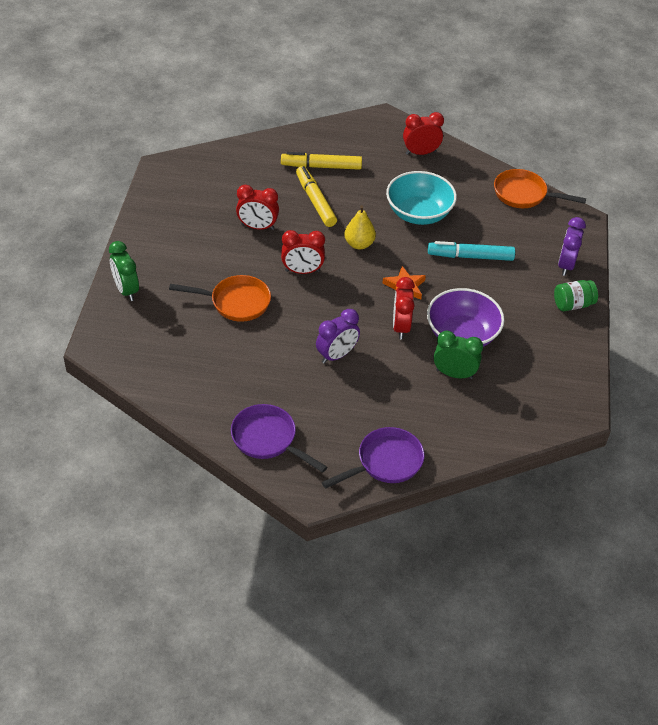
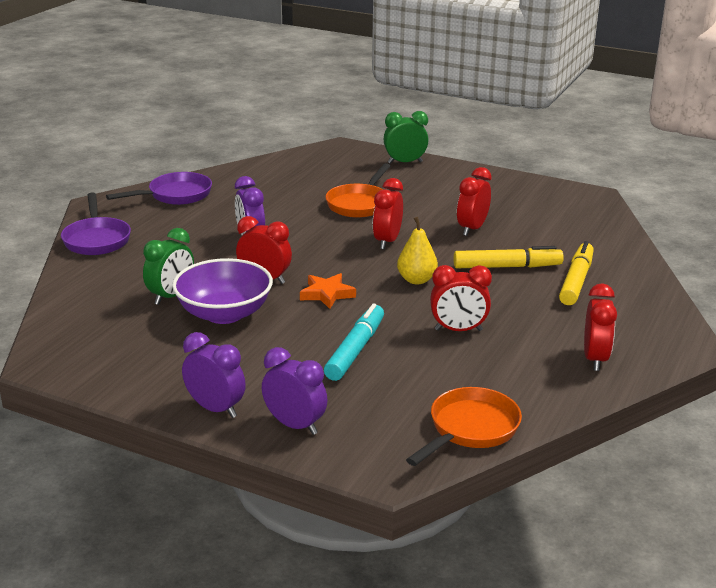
camera: 110 degrees right, 20 degrees down
(419, 213) = (458, 330): turquoise bowl -> red clock
(573, 304) = (215, 409): green jar -> purple clock

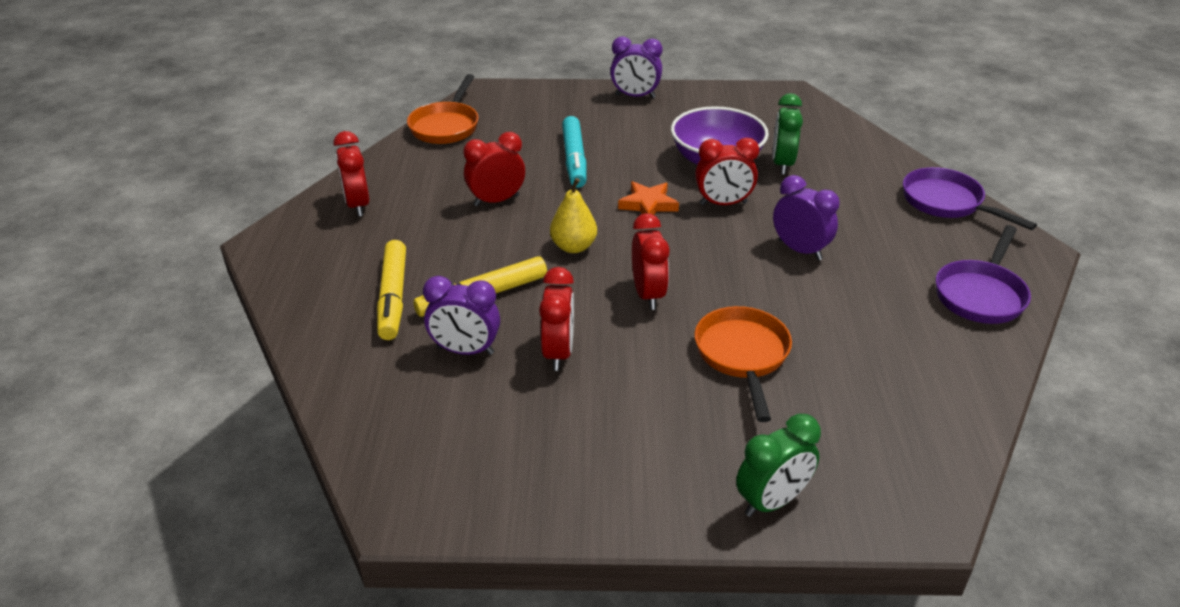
camera: 155 degrees right, 10 degrees up
(295, 425) = (571, 100): purple clock -> purple clock (465, 351)

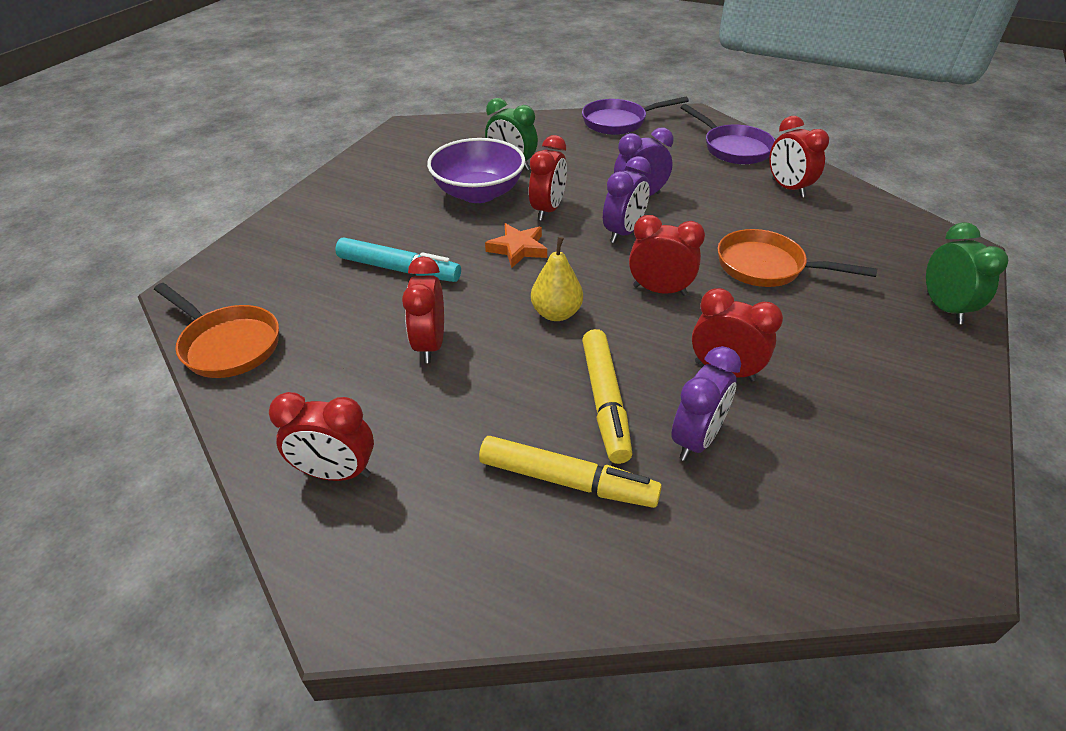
camera: 65 degrees left, 5 degrees up
(635, 96) = (320, 200): purple clock -> purple clock (623, 233)
(927, 351) = (788, 188): none -> red clock

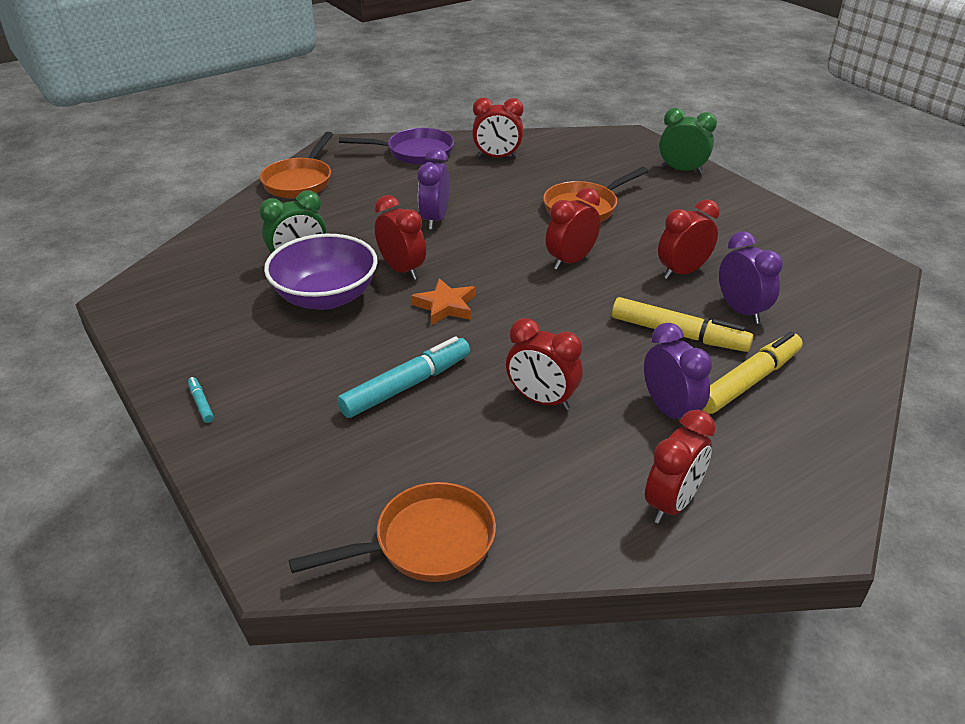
camera: 60 degrees left, 5 degrees down
(322, 197) = (201, 403): none -> turquoise marker
(556, 313) = (557, 319): yellow pear -> none
(619, 122) = (300, 181): purple pan -> orange pan
(623, 233) = (478, 247): purple clock -> purple clock (670, 411)

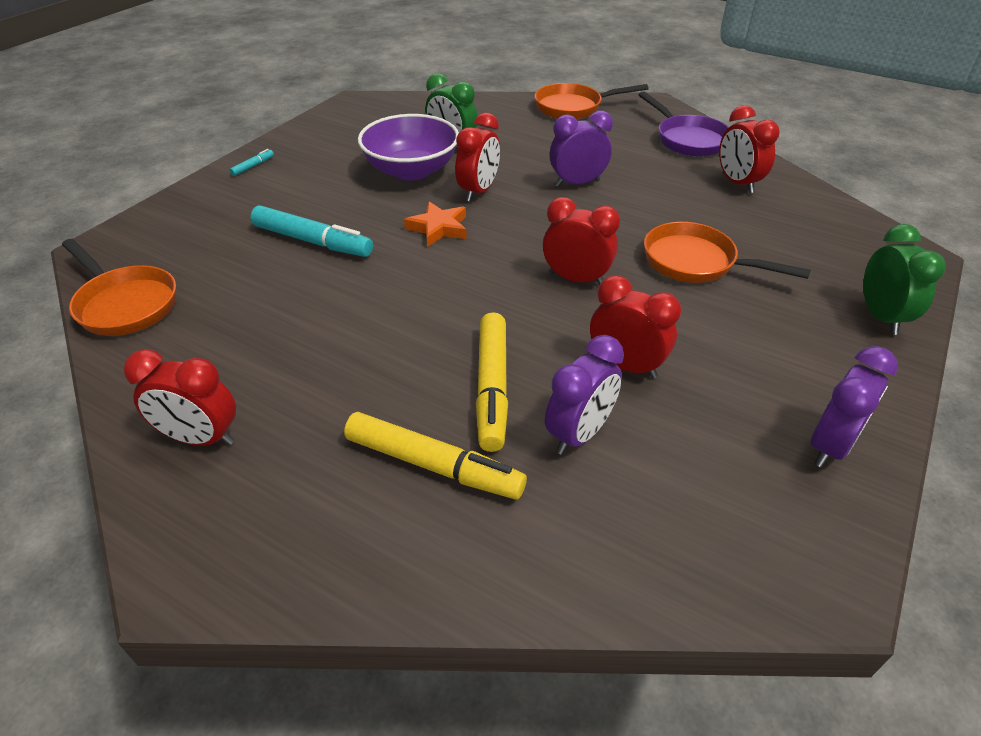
camera: 65 degrees right, 5 degrees up
(541, 400) = (326, 318): red clock -> none
(670, 411) = (347, 408): purple clock -> purple clock (830, 446)

